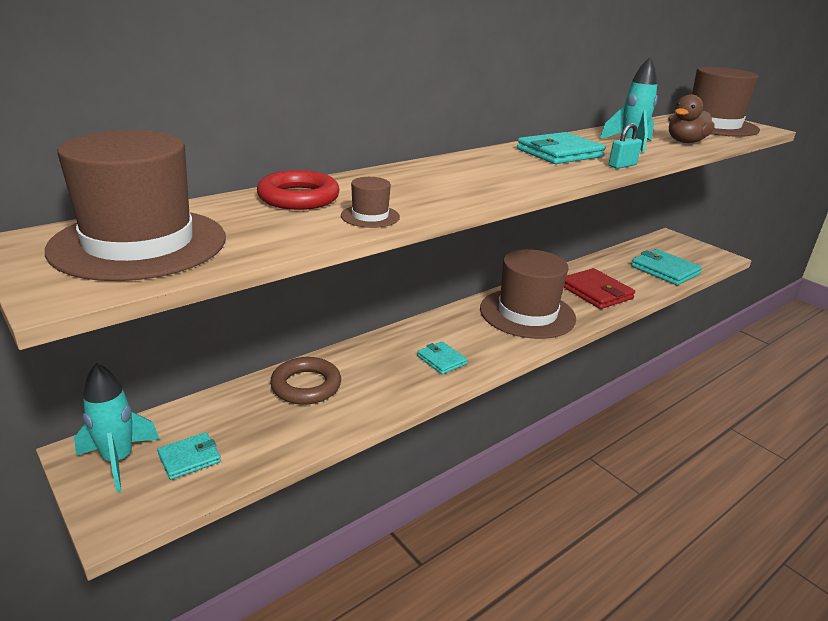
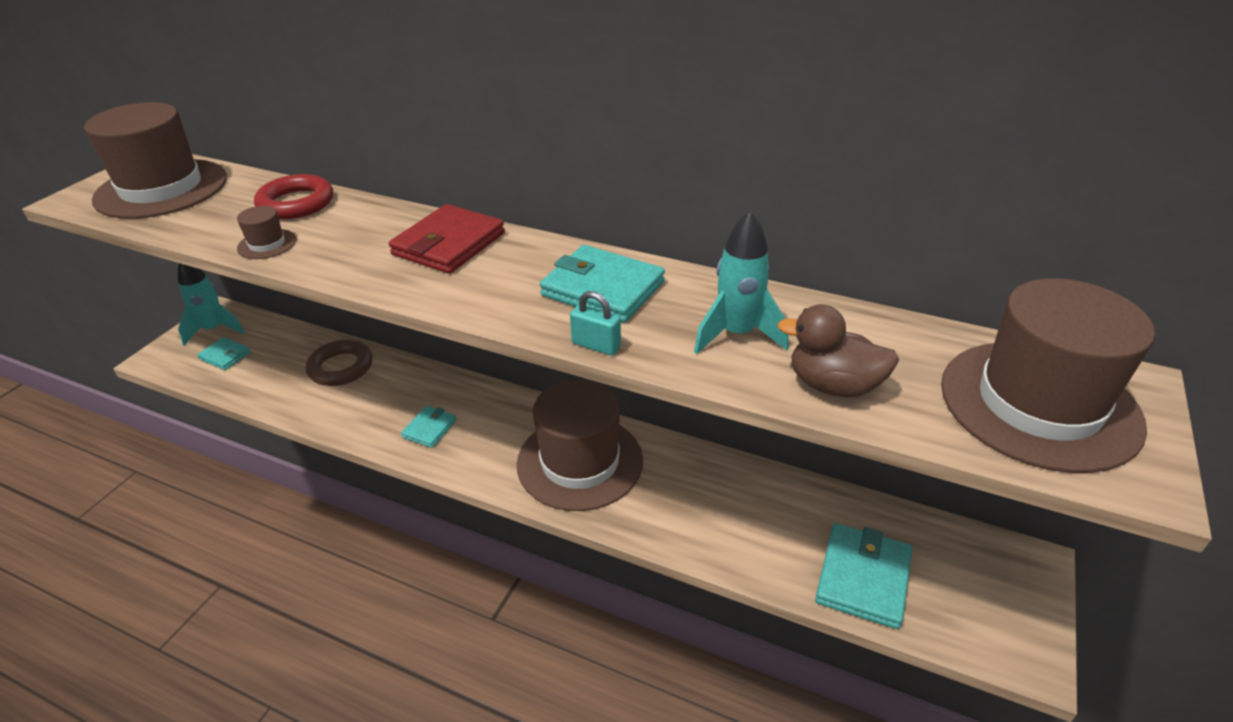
camera: 65 degrees right, 10 degrees up
(596, 292) = (699, 511): red wallet -> red wallet (448, 244)

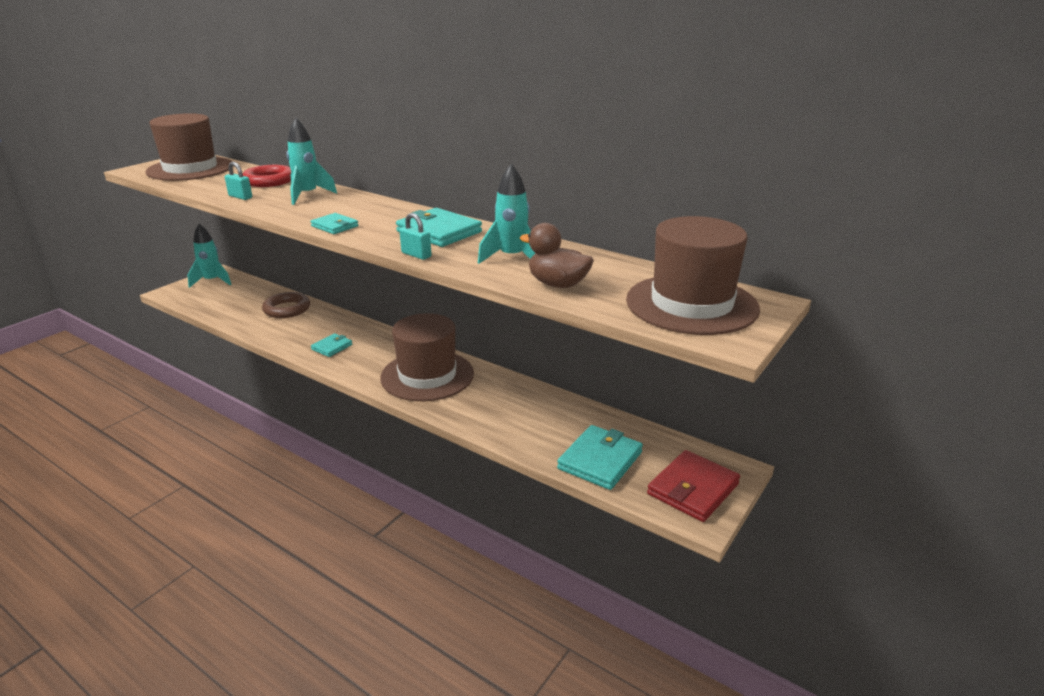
camera: 10 degrees right, 10 degrees down
(225, 356) = (213, 295): turquoise wallet -> turquoise wallet (334, 226)
(267, 244) = (240, 197): brown hat -> turquoise padlock
(369, 230) = (307, 195): none -> turquoise rocket
(448, 244) = (353, 205): red wallet -> red wallet (693, 489)

